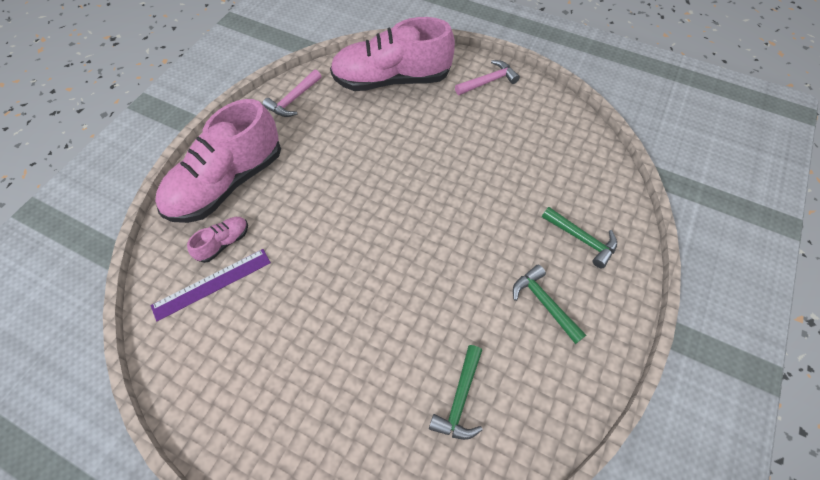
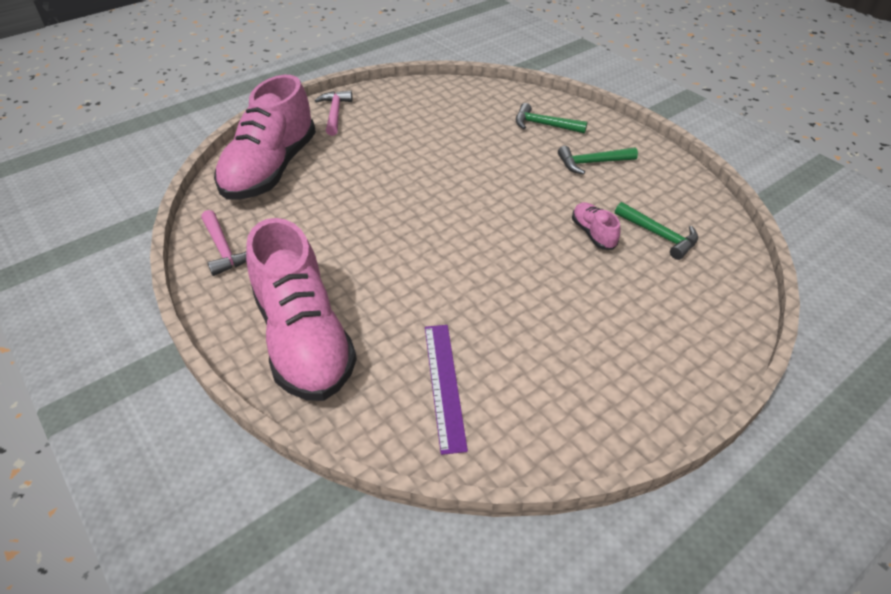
camera: 65 degrees left, 15 degrees down
(224, 243) = (393, 361): pink shoe -> pink shoe (593, 234)
(582, 239) = (544, 125): green hammer -> green hammer turned 135 degrees counterclockwise

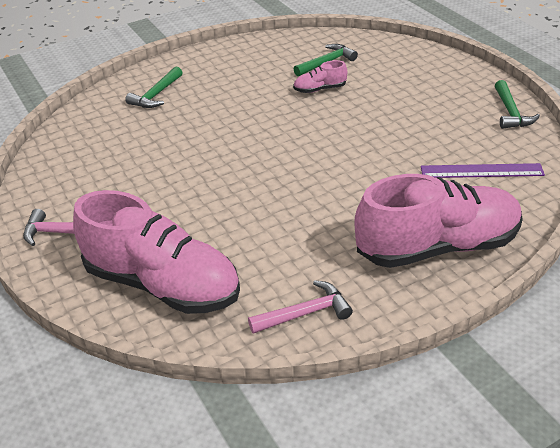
camera: 80 degrees left, 5 degrees down
(592, 163) = (226, 78): green hammer -> green hammer (510, 112)

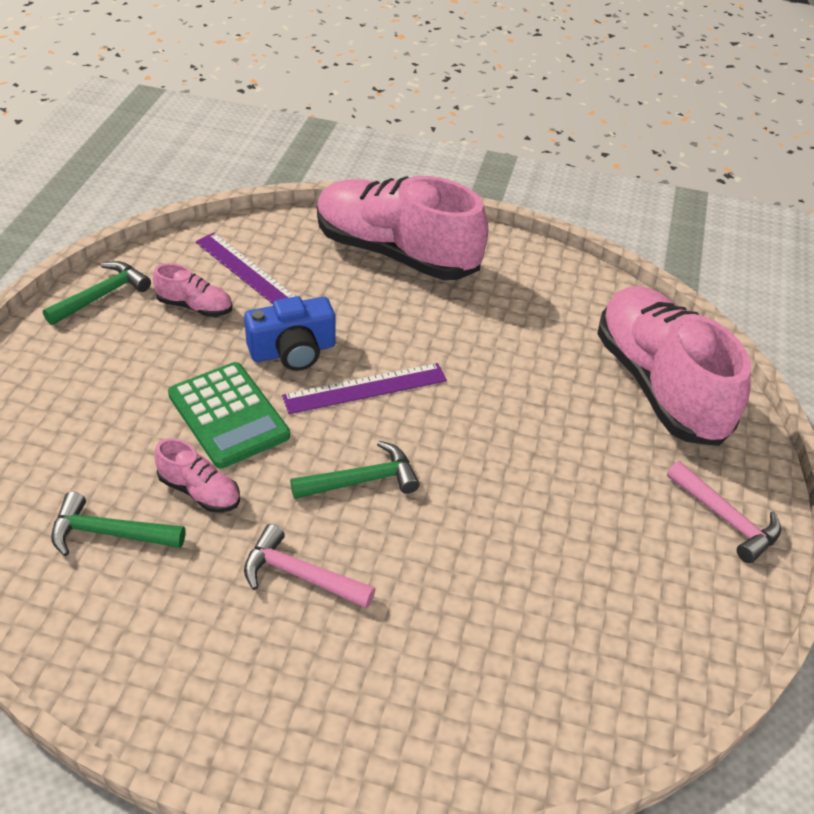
camera: 140 degrees left, 5 degrees up
(156, 95) = (407, 687): green hammer -> green hammer (362, 480)
(305, 313) = (563, 284): pink hammer -> pink hammer (300, 575)
(321, 164) = (365, 388): none -> purple ruler
(358, 114) = (228, 415): none -> green calculator
(384, 154) = (293, 351): none -> blue camera
(465, 138) = (195, 306): none -> pink shoe

